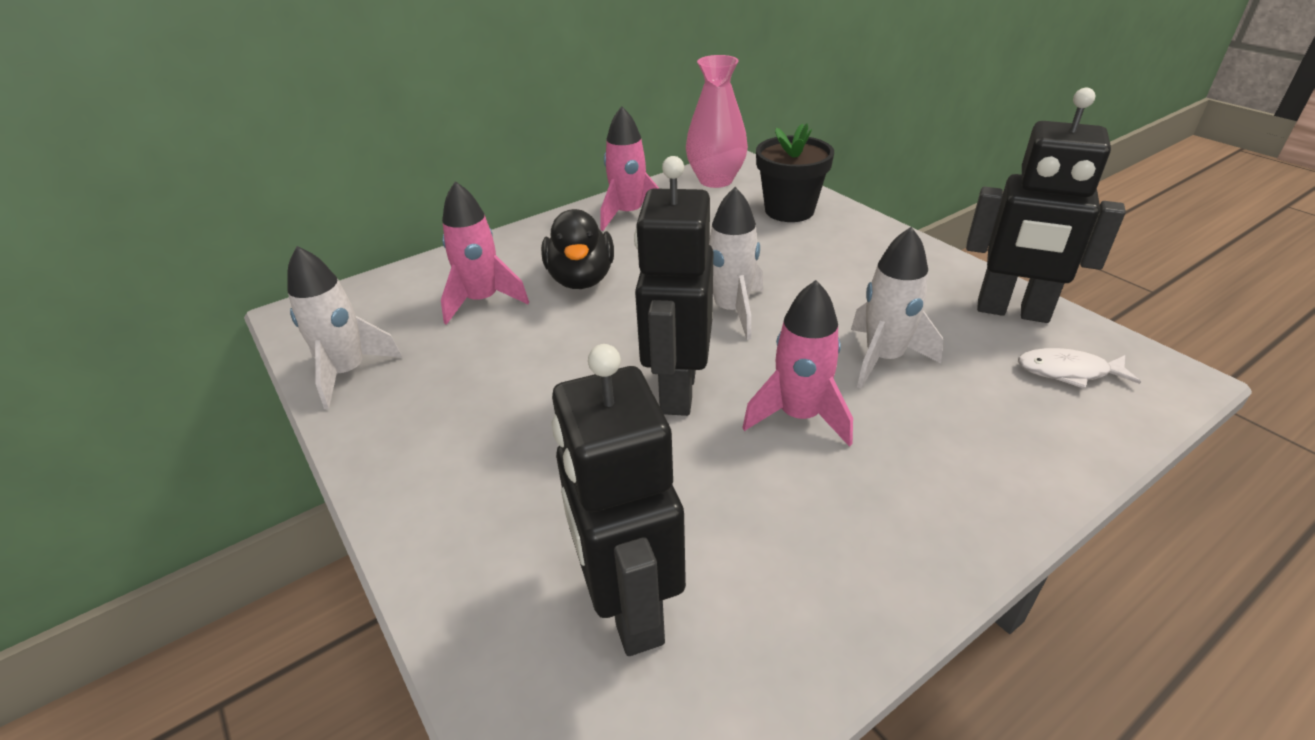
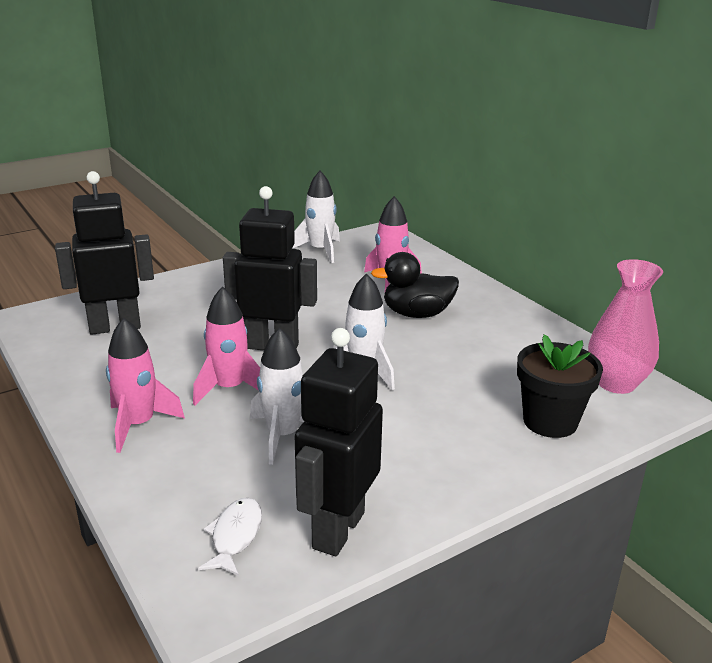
camera: 90 degrees right, 10 degrees down
(629, 214) = (528, 334): pink rocket -> pink rocket (138, 425)

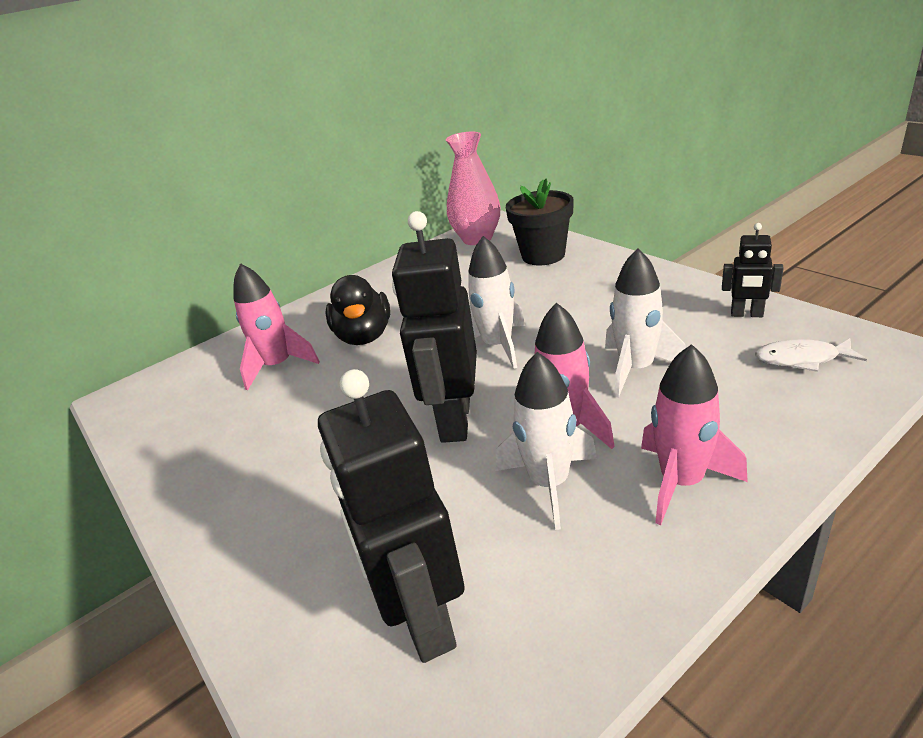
camera: 90 degrees left, 5 degrees up
(320, 250) = (161, 442): white rocket -> white rocket (549, 483)
(337, 530) = (746, 314): black robot -> black robot, size x0.50

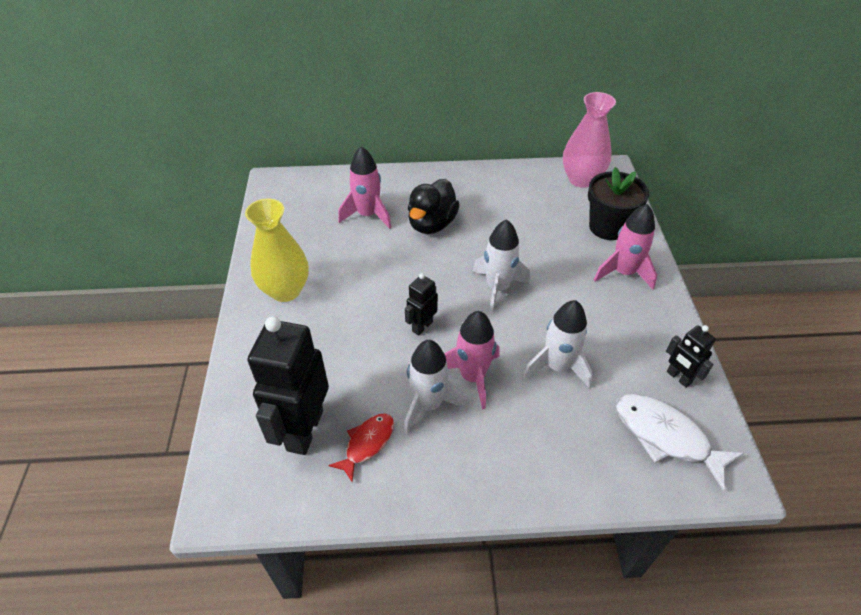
camera: 30 degrees right, 15 degrees up
(236, 488) = (285, 290): none -> yellow vase
(454, 420) = (422, 326): black robot -> black robot, size x0.50
(524, 573) = (367, 443): none -> red fish
(681, 482) = (494, 457): pink rocket -> pink rocket (623, 273)
(801, 359) = (666, 436): white fish -> white fish, size x1.60

